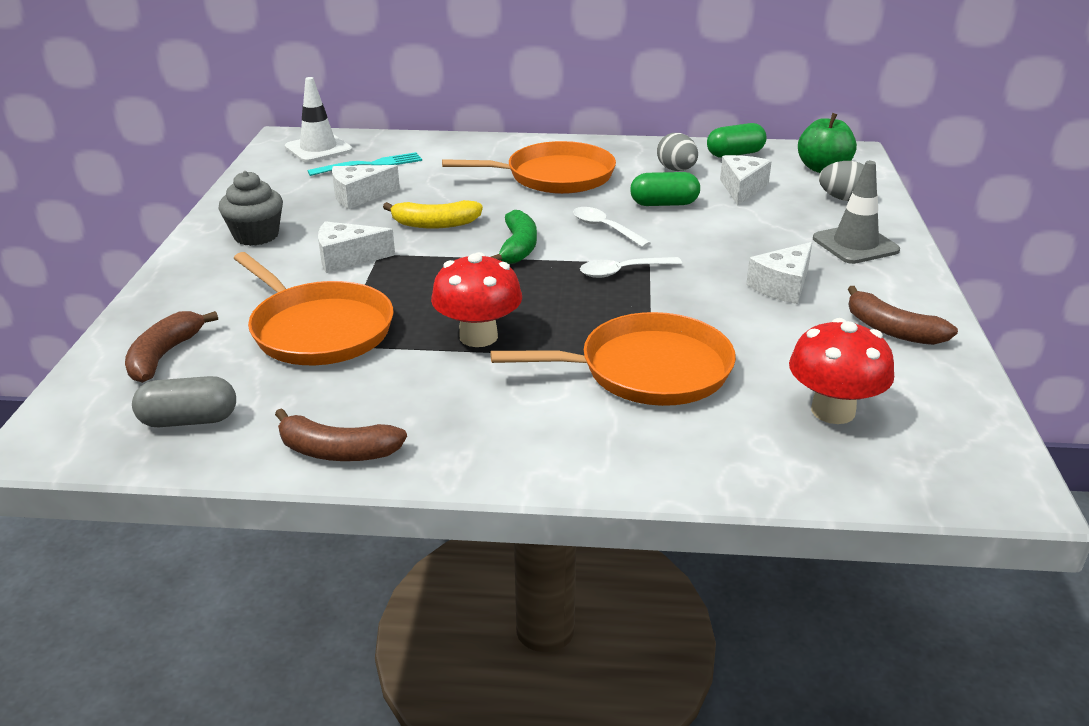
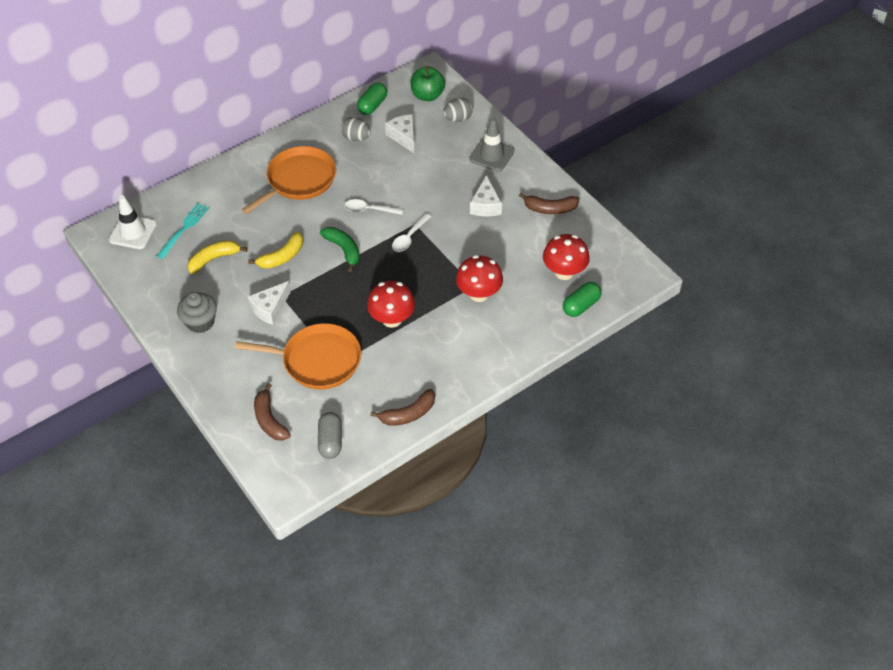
camera: 40 degrees left, 20 degrees up
(189, 420) = (330, 441): grey capsule -> grey capsule turned 45 degrees counterclockwise
(359, 196) = (213, 259): white cheese -> yellow banana
(647, 370) = (479, 294): orange pan -> red mushroom
(664, 204) = (378, 172): green capsule -> green capsule (581, 306)

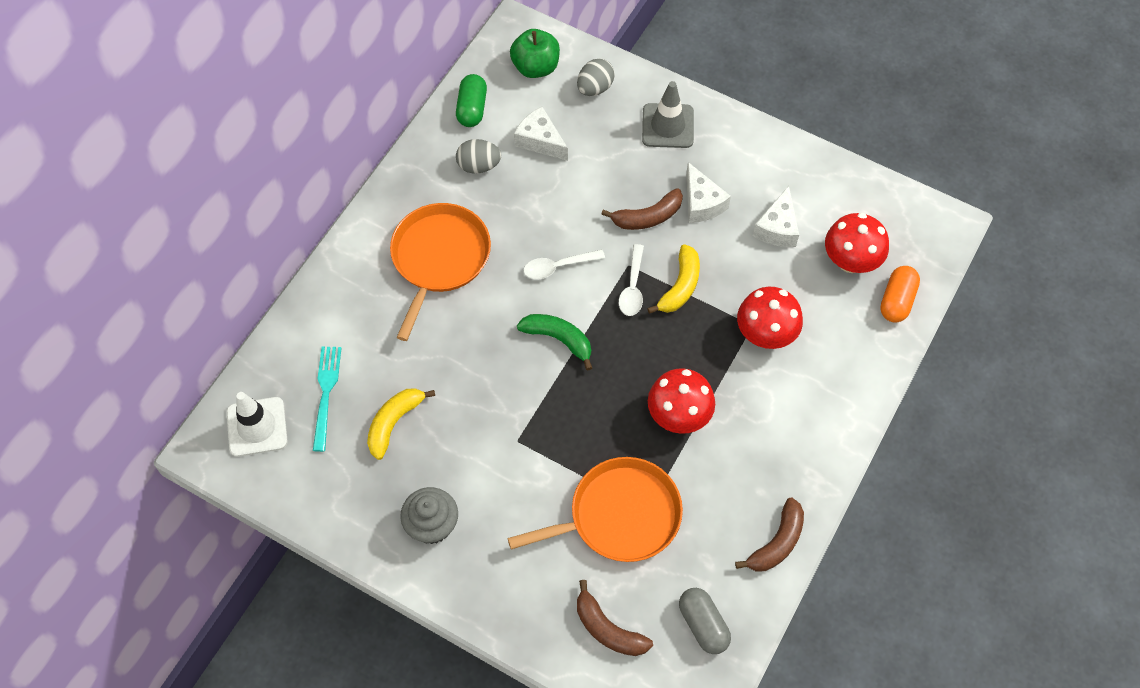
camera: 25 degrees left, 10 degrees up
(270, 308) = (513, 466): white cheese -> white cheese (777, 228)
(282, 257) = (484, 382): yellow banana -> yellow banana (680, 286)
(550, 209) = (783, 177): brown banana -> brown banana (647, 217)
(581, 306) = (897, 301): green capsule -> orange capsule

